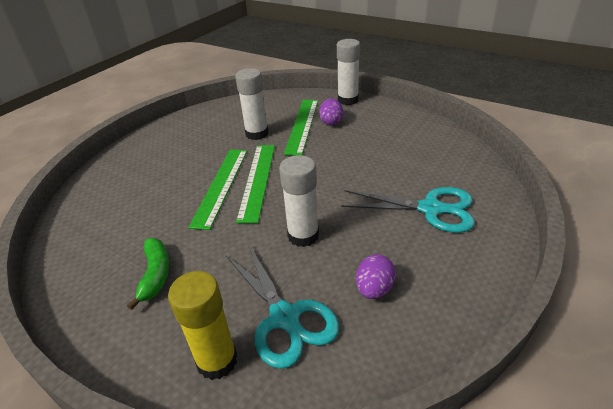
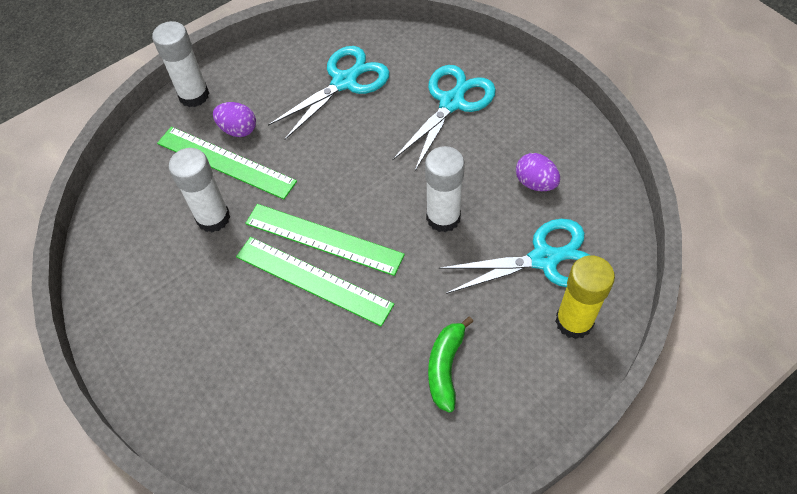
camera: 70 degrees left, 20 degrees up
(155, 275) = (445, 367): green banana -> green banana turned 90 degrees counterclockwise
(406, 150) = (344, 82): none -> turquoise scissors

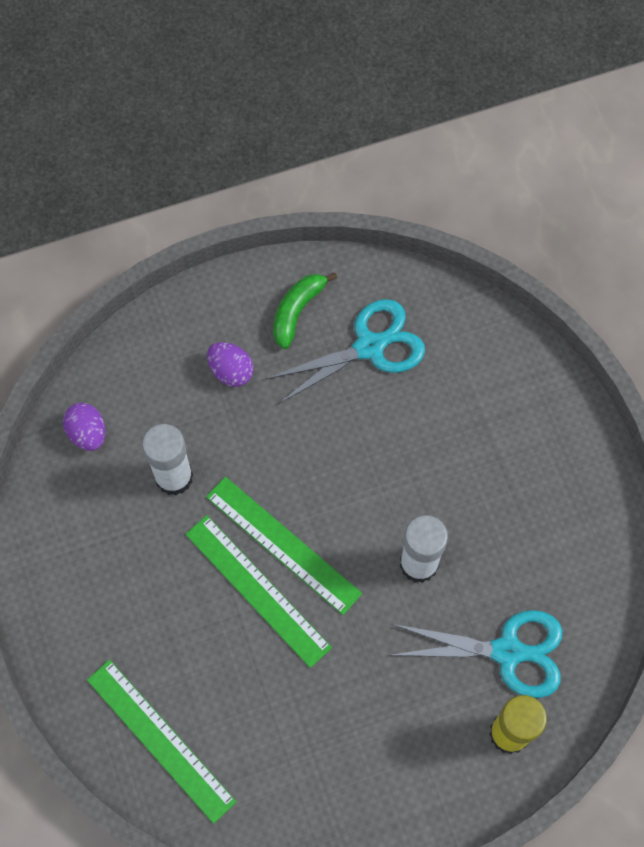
camera: 15 degrees right, 10 degrees up
(194, 95) = (194, 306): white glue stick -> none
(225, 162) = (206, 410): green ruler -> green ruler (160, 740)
(445, 367) = (359, 736): green banana -> green banana (297, 311)
(451, 103) = (482, 418): turquoise scissors -> none
(535, 183) = (535, 556): purple egg -> purple egg (88, 433)

